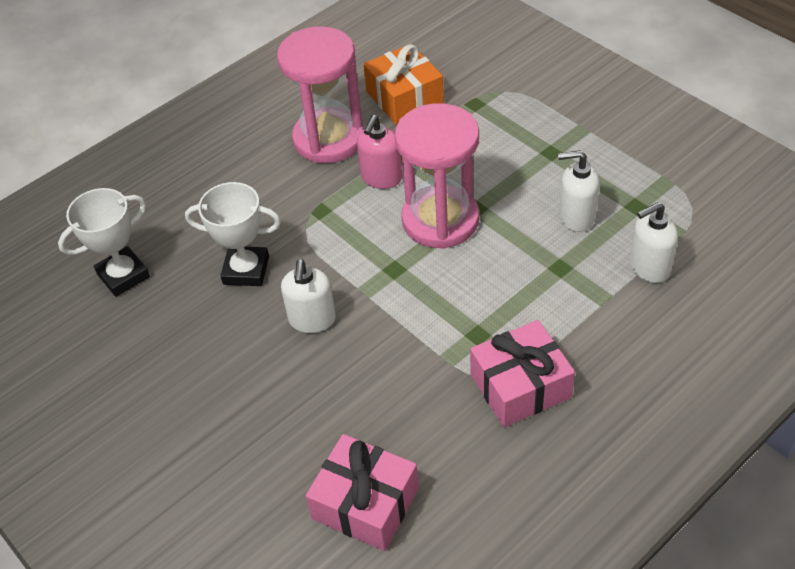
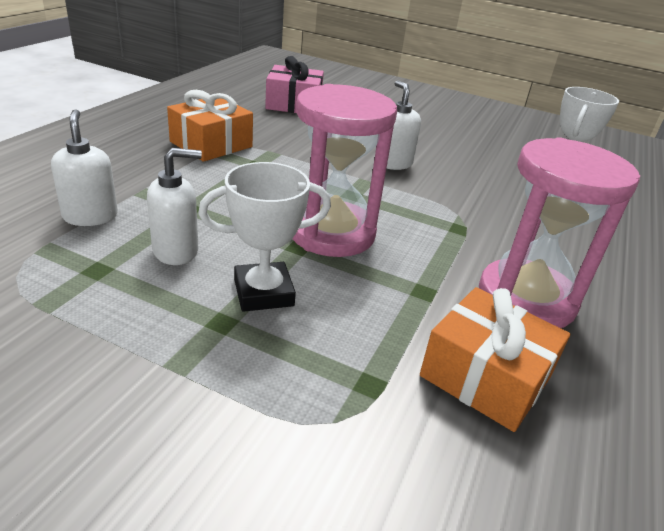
camera: 150 degrees right, 15 degrees down
(246, 270) = (475, 184): white trophy -> white trophy (263, 293)
(381, 178) = (424, 264): pink soap dispenser -> none
(520, 386) = (211, 144): pink gift -> orange gift
(648, 267) = (90, 216): white soap dispenser -> white soap dispenser turned 60 degrees counterclockwise

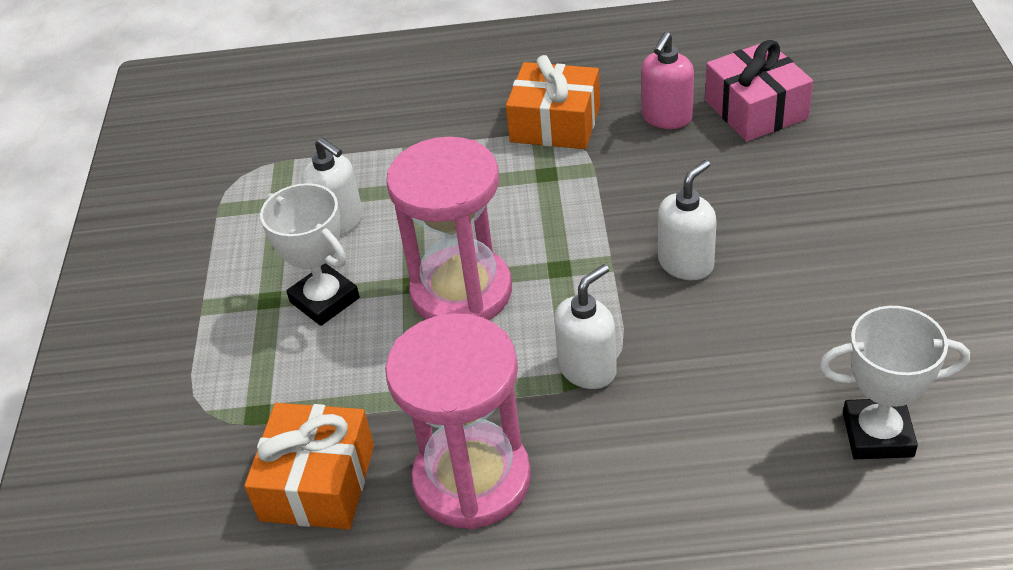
camera: 70 degrees right, 10 degrees up
(90, 216) = (345, 151): white soap dispenser -> white soap dispenser (587, 369)
(263, 121) = (666, 118): none -> pink soap dispenser

